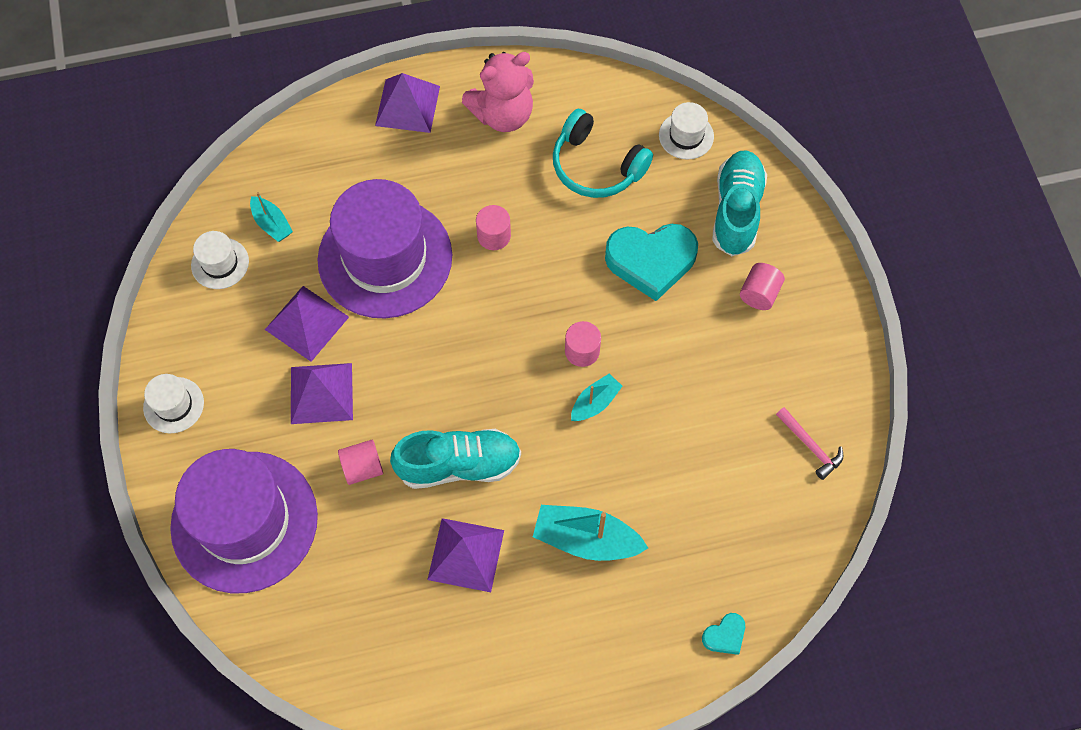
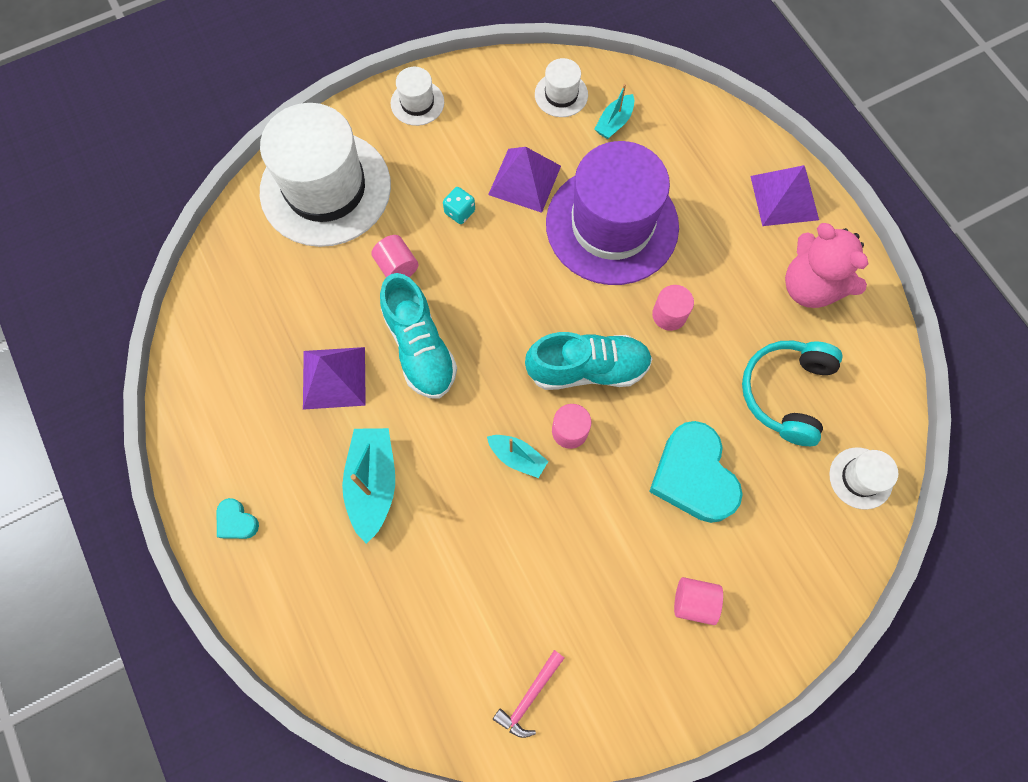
camera: 75 degrees right, 5 degrees up
(244, 521) = (325, 188): purple hat -> white hat
(321, 393) = (460, 212): purple pyramid -> turquoise dice
(724, 635) = (301, 645): turquoise heart -> turquoise heart (236, 521)
(736, 211) = (787, 554): turquoise shoe -> turquoise shoe (587, 369)

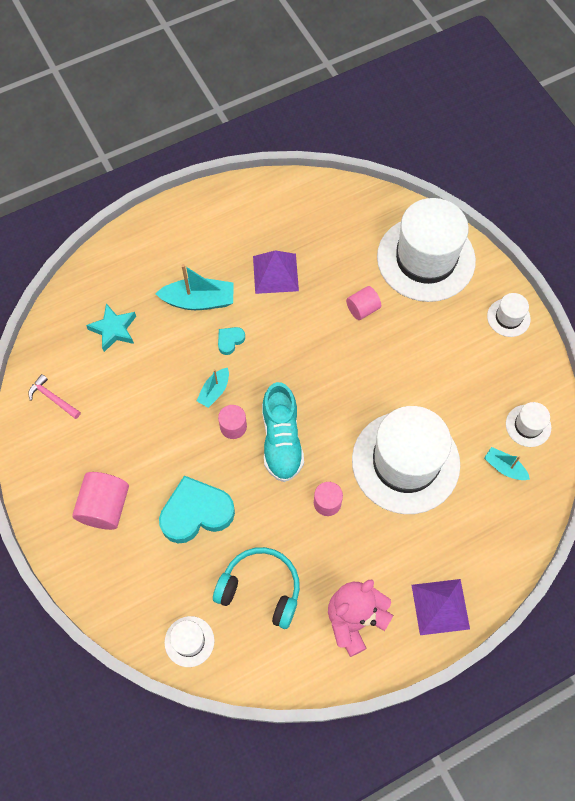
camera: 90 degrees right, 5 degrees down
(236, 521) = (178, 224): turquoise heart -> turquoise heart (230, 341)
(416, 610) = (114, 330): none -> turquoise star
(420, 347) = (298, 326): turquoise shoe -> none
(460, 212) = (411, 350): turquoise dice -> none
(525, 180) = (443, 397): purple pyramid -> none
(612, 225) = (405, 462): purple hat -> white hat
(694, 602) = (105, 507): pink cylinder -> pink cylinder, size x1.61

